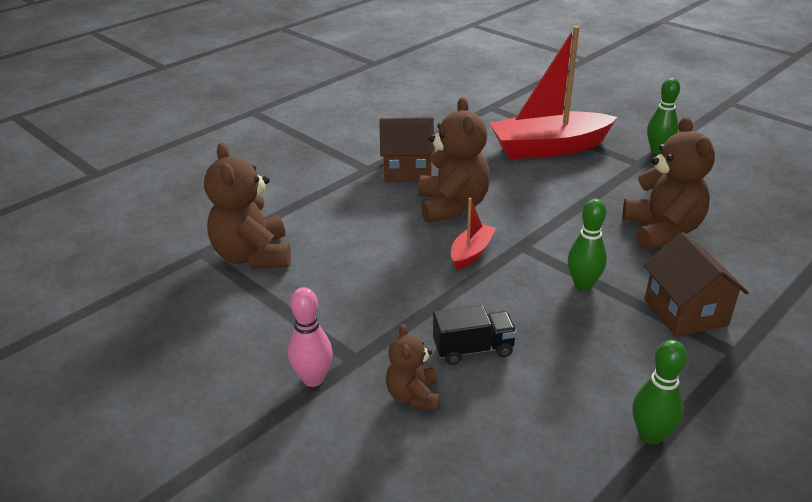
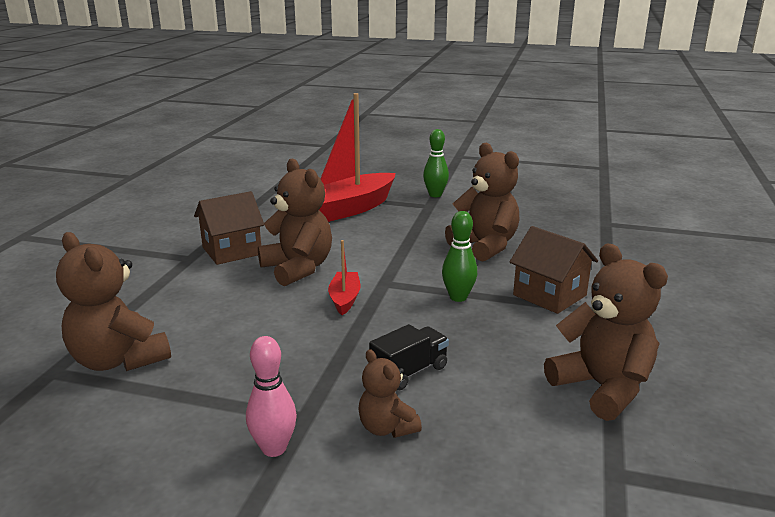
camera: 30 degrees left, 10 degrees down
(650, 435) = (602, 387): green bowling pin -> brown teddy bear

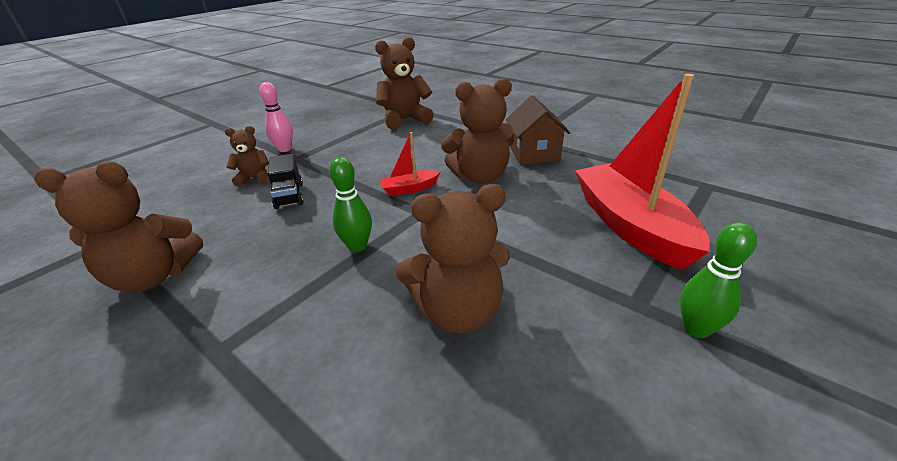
camera: 115 degrees right, 10 degrees up
(345, 299) = (409, 189): red boat -> red boat turned 135 degrees clockwise
(549, 295) = (297, 315): brown house -> none

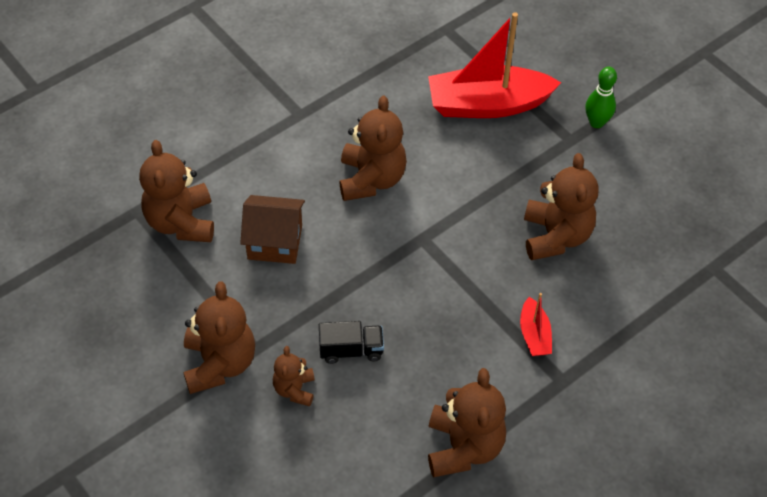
camera: 80 degrees left, 20 degrees up
(284, 149) = (219, 363): pink bowling pin -> brown teddy bear
(357, 246) = (462, 292): green bowling pin -> none
(409, 189) = (375, 242): red boat -> red boat (534, 334)
(534, 153) = (338, 122): brown house -> brown house (275, 242)

